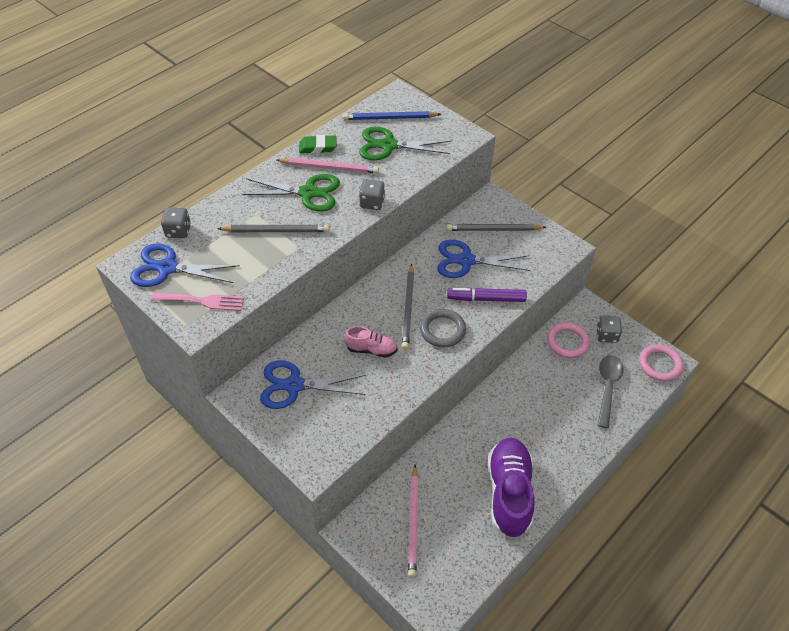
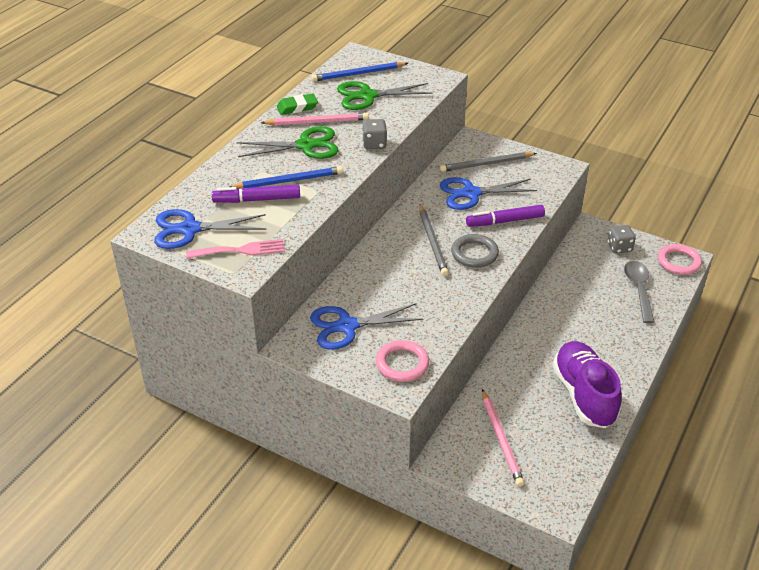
camera: 15 degrees left, 10 degrees down
(178, 231) = (186, 197): grey dice -> none
(239, 247) = (257, 200): none -> purple marker
(276, 231) = (288, 181): grey pencil -> blue pencil
(371, 349) = (411, 282): pink shoe -> none
(567, 342) = (585, 259): pink ring -> pink ring (402, 364)

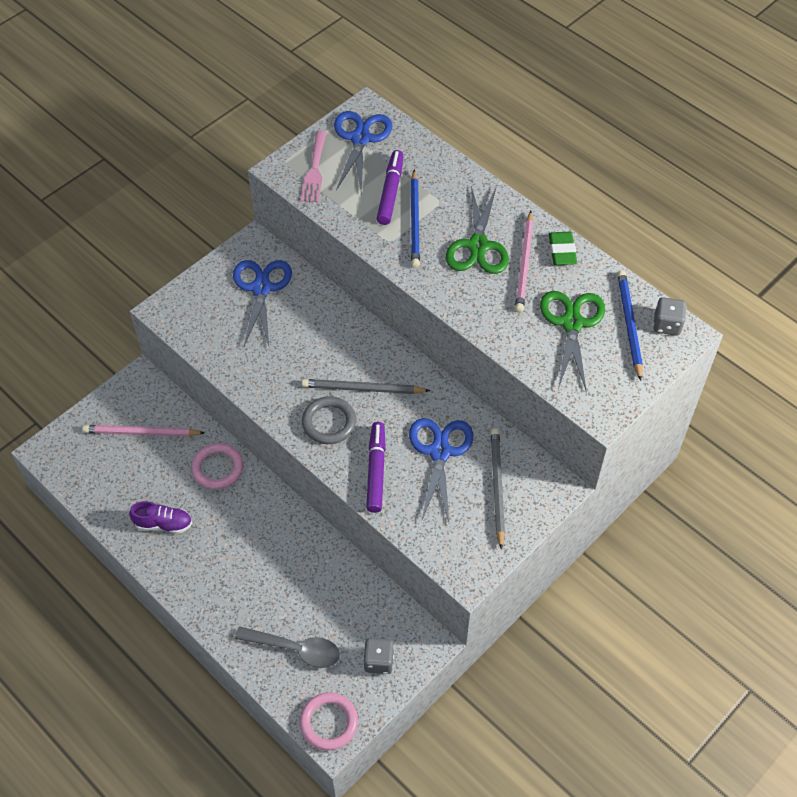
camera: 105 degrees right, 15 degrees up
(374, 144) = (463, 307): grey dice -> grey dice (667, 325)
(402, 364) = (195, 319): pink ring -> pink ring (217, 468)
(584, 395) = (163, 524): purple shoe -> purple shoe, size x0.52

